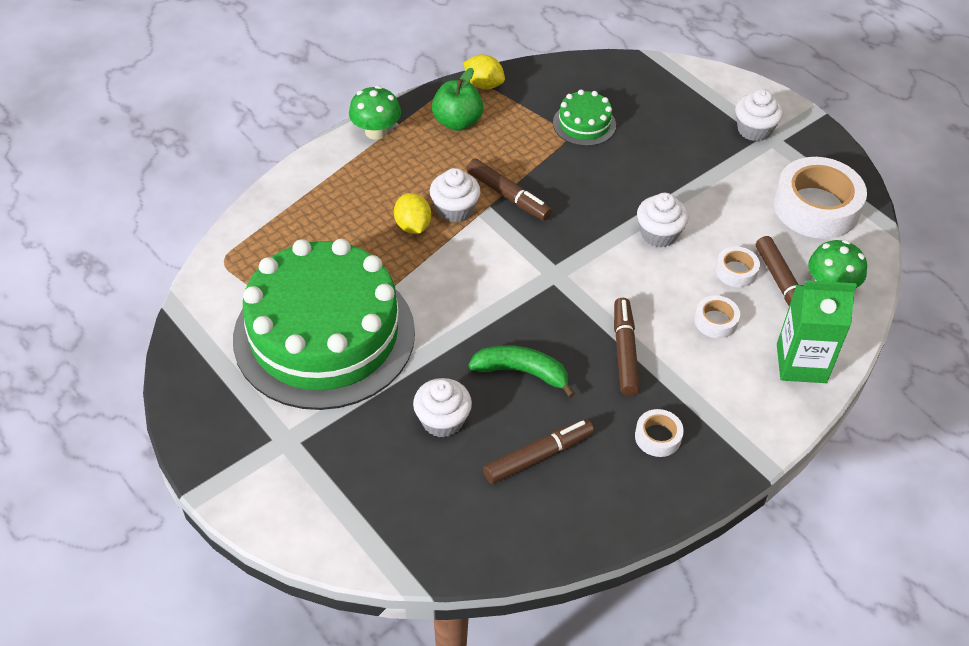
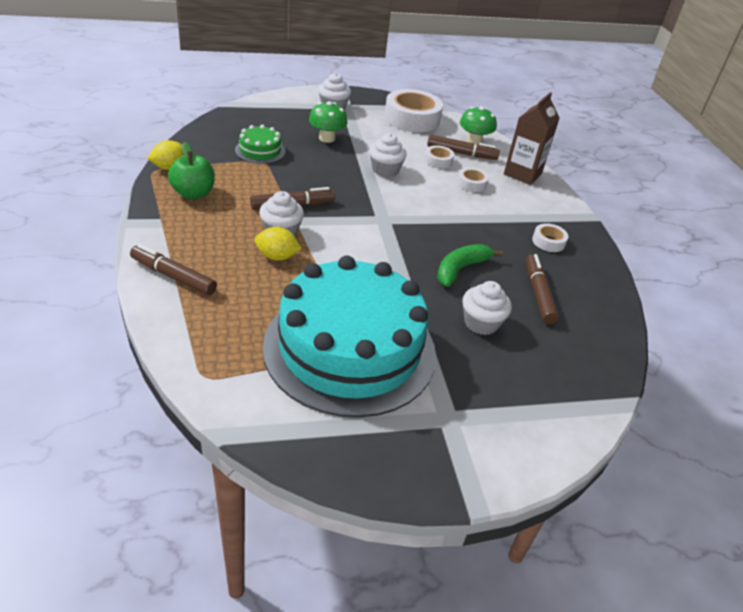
camera: 65 degrees left, 10 degrees down
(324, 335) = (350, 349): green cake -> turquoise cake
(376, 131) = (154, 231): green mushroom -> green mushroom (327, 138)
(624, 352) = (472, 223): brown marker -> brown marker (173, 276)
(801, 363) = (522, 174): green carton -> brown carton

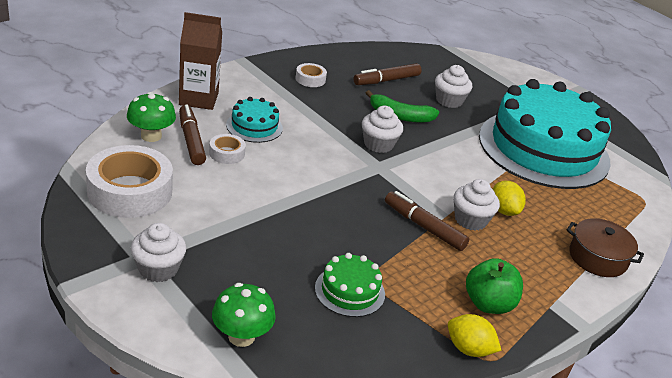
camera: 120 degrees left, 5 degrees down
(173, 276) = (597, 258): brown marker -> brown pot
(327, 138) = (259, 247): green mushroom -> green mushroom (241, 336)
(385, 170) = (287, 184): white cupcake -> white cupcake (378, 144)
(471, 184) = (254, 126): white tape -> turquoise cake

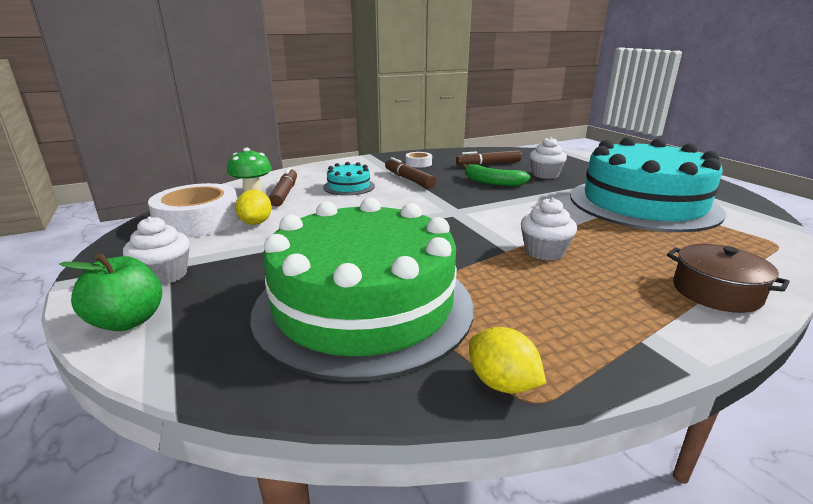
camera: 20 degrees right, 10 degrees down
(198, 99) = (313, 172): brown carton -> none
(227, 153) = (310, 201): white tape -> none
(241, 336) = (195, 342): green mushroom -> none
(349, 291) = (364, 306): green cake -> green cake, size x2.46
(378, 144) = (462, 198): white cupcake -> none
(424, 227) = (485, 255): brown marker -> brown marker (409, 179)
(488, 304) = (547, 331): green apple -> green apple (128, 321)
(503, 210) = (587, 246): yellow lemon -> yellow lemon (256, 222)

